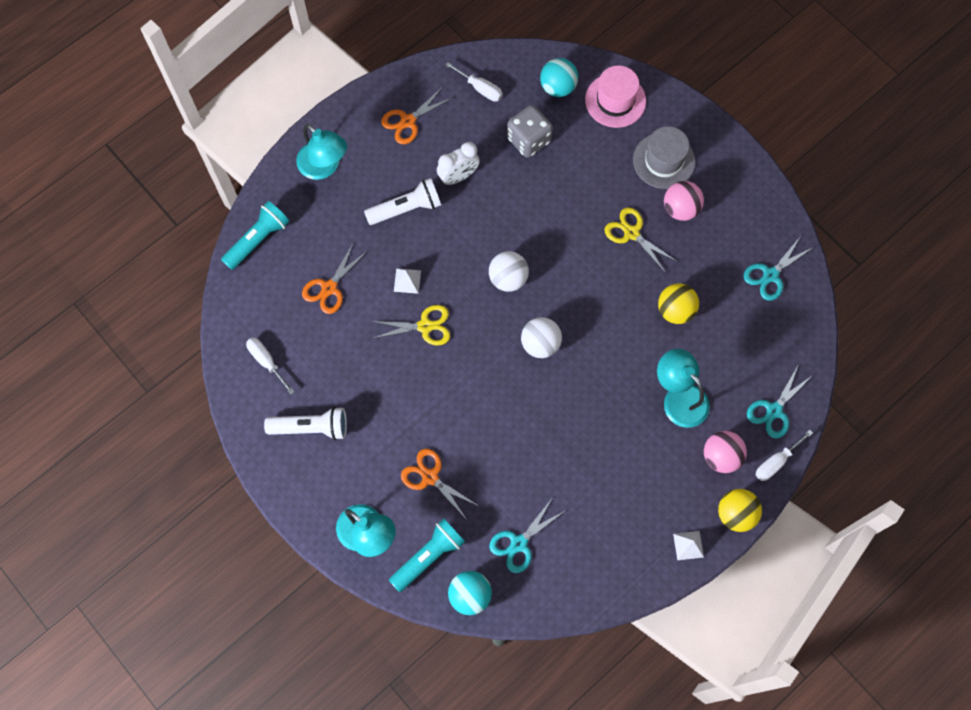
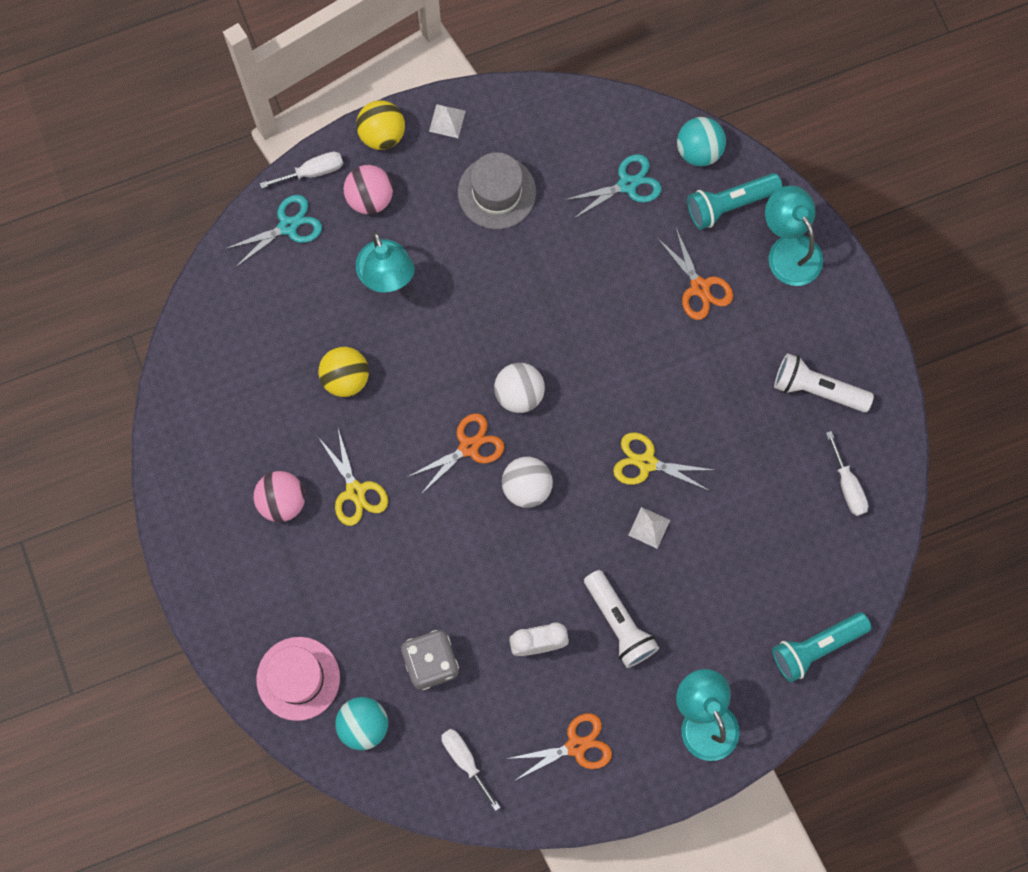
camera: 160 degrees left, 5 degrees up
(329, 288) = (746, 551): orange scissors -> orange scissors (469, 447)
(406, 209) = (619, 623): white flashlight -> white flashlight turned 120 degrees counterclockwise
(663, 161) = (274, 572): grey hat -> grey hat (496, 192)
(770, 275) = (215, 380): turquoise scissors -> none

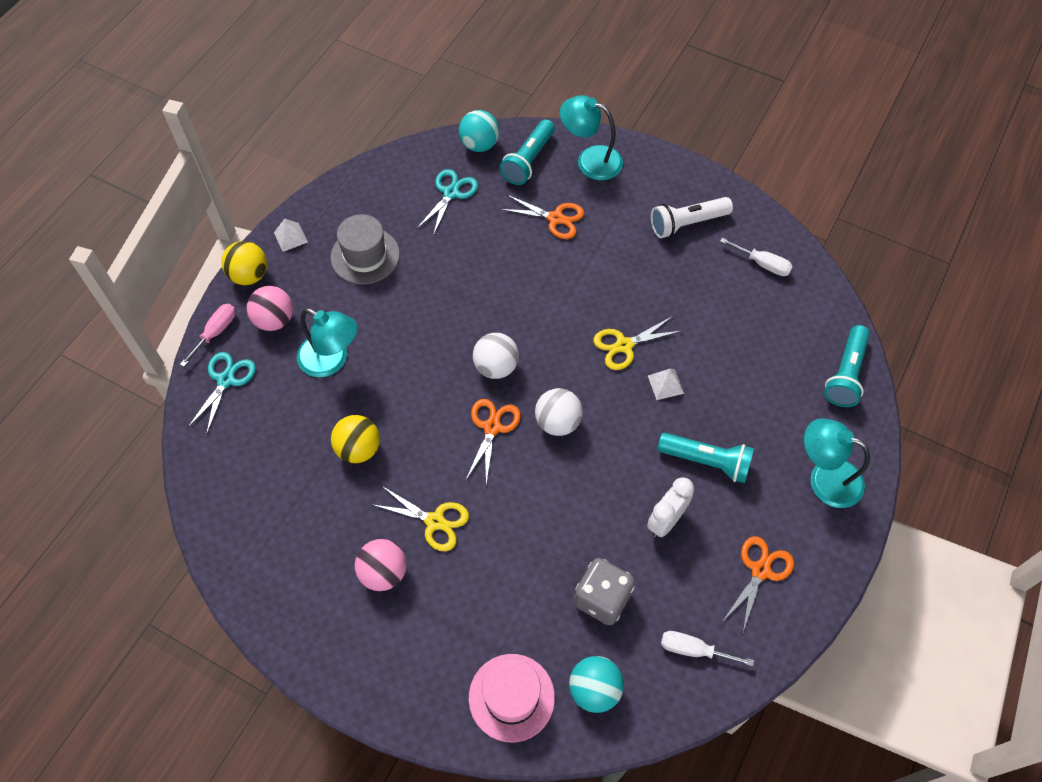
camera: 40 degrees left, 15 degrees down
(313, 172) = (216, 332): white screwdriver -> pink screwdriver
(619, 623) = (706, 461): white flashlight -> turquoise flashlight

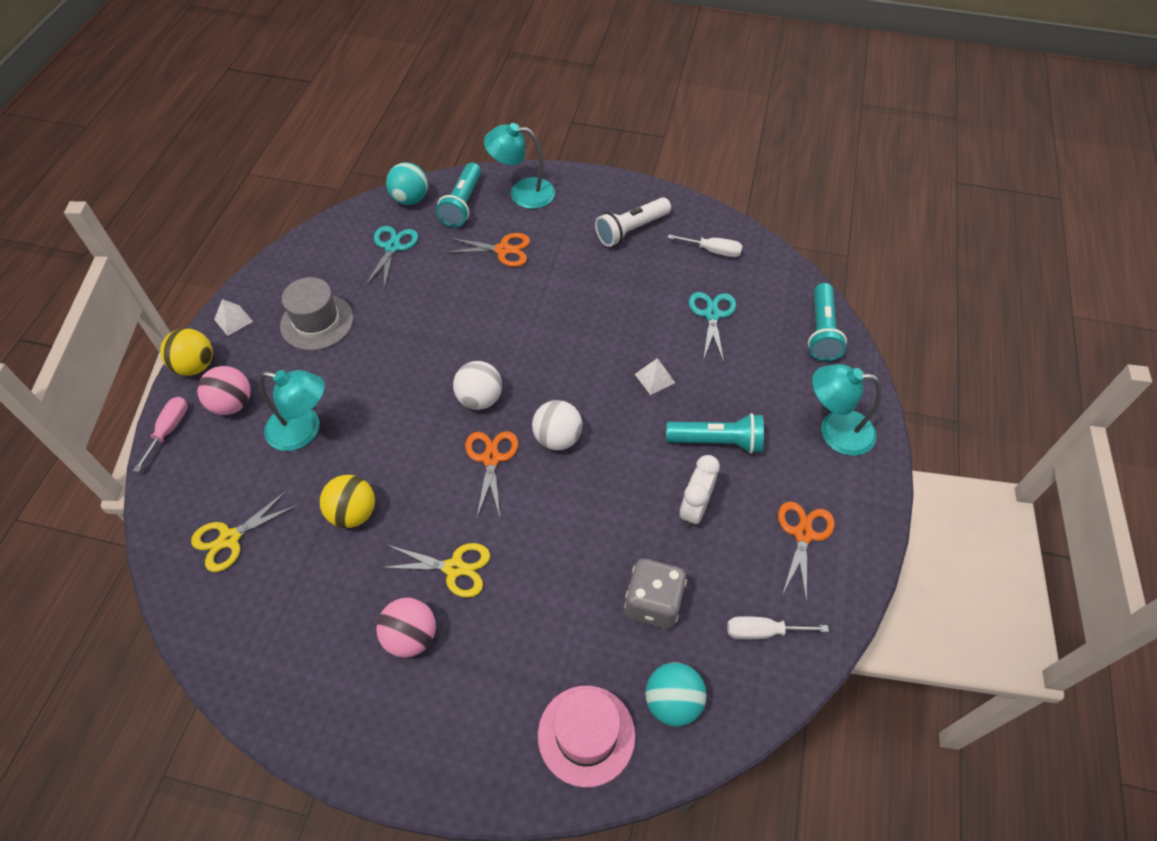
camera: 15 degrees left, 5 degrees down
(226, 380) = (190, 476): turquoise scissors -> turquoise scissors (712, 315)
(624, 345) = (603, 351): yellow scissors -> yellow scissors (230, 538)

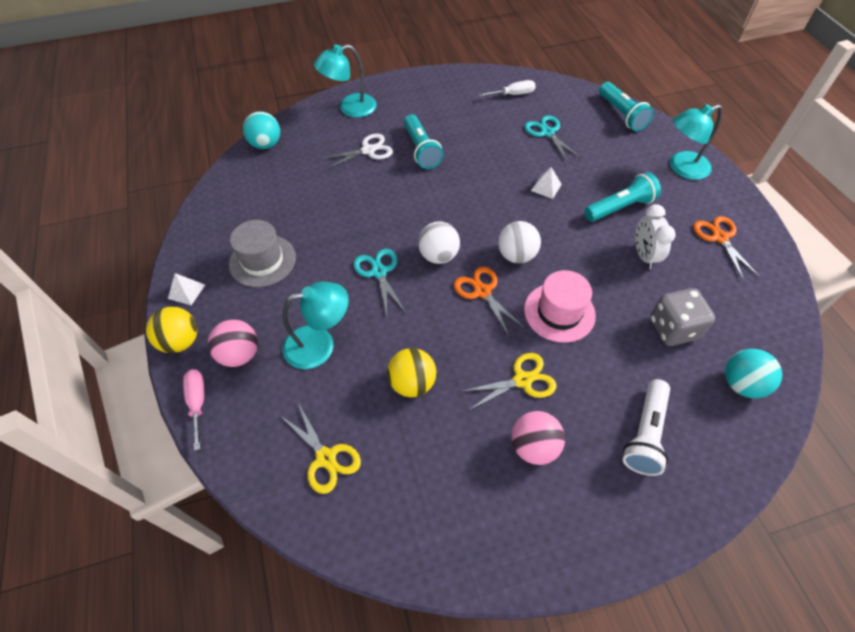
camera: 30 degrees left, 0 degrees up
(230, 538) = (326, 458): yellow scissors -> yellow scissors turned 60 degrees counterclockwise
(392, 247) = (280, 182): turquoise scissors -> turquoise scissors (379, 272)
(462, 204) = (310, 132): turquoise flashlight -> turquoise flashlight (421, 150)
(503, 250) = (368, 150): orange scissors -> white scissors
(586, 735) = (710, 439): pink hat -> pink hat (559, 312)
(631, 230) = (448, 102): white flashlight -> white flashlight (645, 434)
(762, 631) = (751, 309): white screwdriver -> none

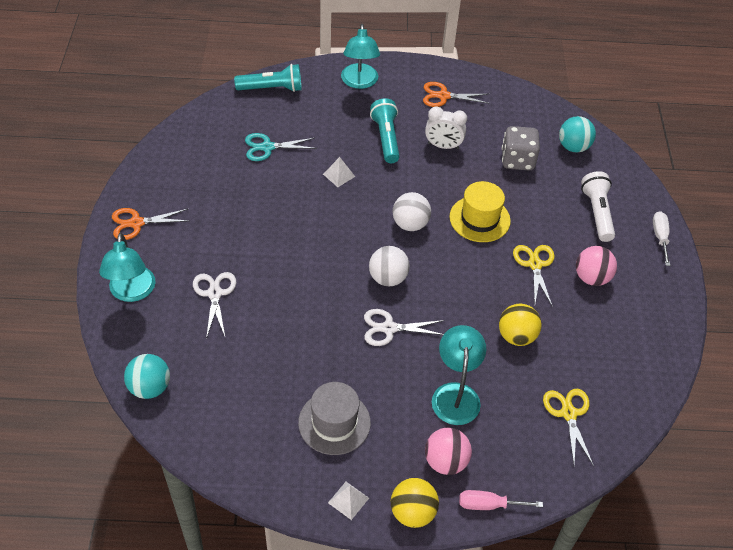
camera: 75 degrees left, 5 degrees down
(326, 458) = (568, 413): yellow scissors -> yellow scissors turned 75 degrees counterclockwise
(379, 272) = (389, 328): turquoise scissors -> white scissors
(421, 150) = (238, 249): turquoise flashlight -> none
(482, 292) = (440, 260): orange scissors -> orange scissors (136, 223)
(513, 94) = (195, 151): white screwdriver -> white screwdriver (660, 237)
(559, 312) = (479, 219): pink hat -> yellow hat
(645, 434) = (597, 213): white flashlight -> white flashlight turned 135 degrees counterclockwise

